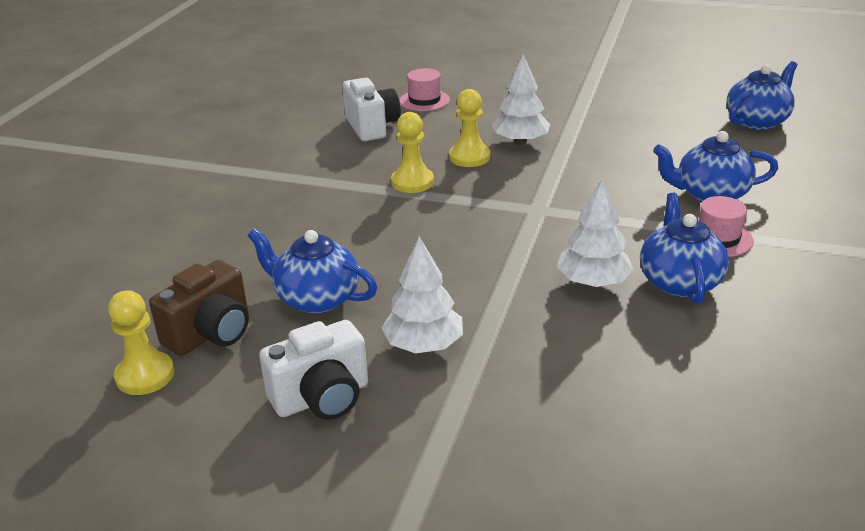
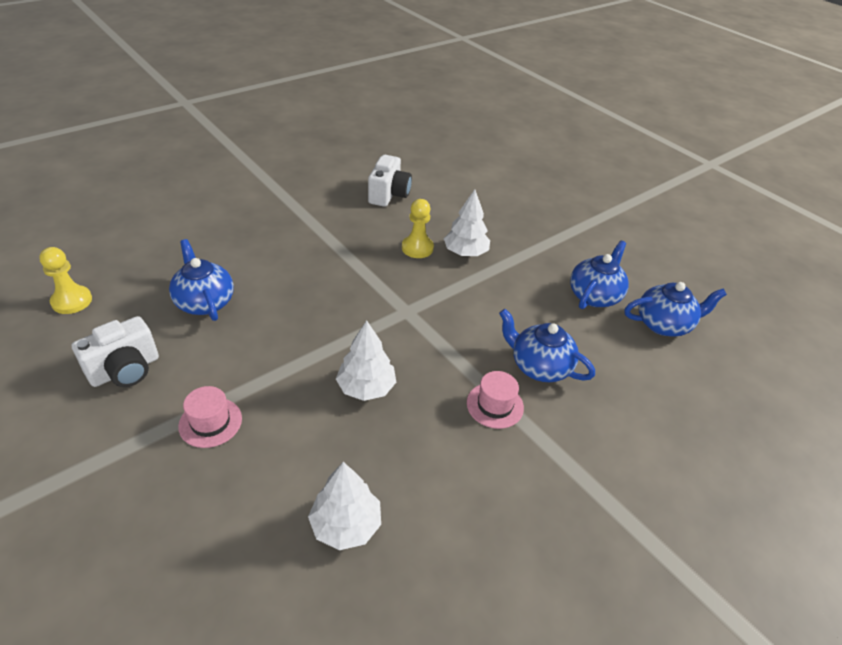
camera: 30 degrees right, 10 degrees up
(211, 333) = (130, 293): brown camera -> none
(322, 398) = (125, 370): white camera -> white camera turned 45 degrees counterclockwise
(412, 182) = (359, 249): yellow pawn -> none
(424, 100) = (446, 189): pink hat -> pink hat (210, 422)
(424, 345) = (216, 370): white tree -> white tree (346, 525)
(679, 282) = (421, 422): blue teapot -> blue teapot (594, 295)

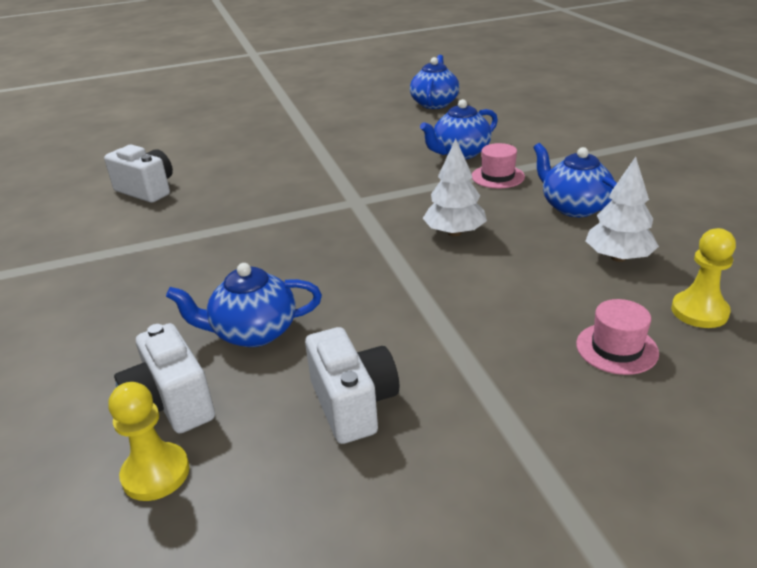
camera: 65 degrees left, 10 degrees down
(130, 288) = (171, 404): none -> white camera
(210, 422) = (472, 332): pink hat -> pink hat (616, 348)
(417, 248) = (260, 185): yellow pawn -> yellow pawn (699, 311)
(465, 252) = (287, 163): white tree -> none
(594, 295) = (387, 120): blue teapot -> blue teapot (574, 207)

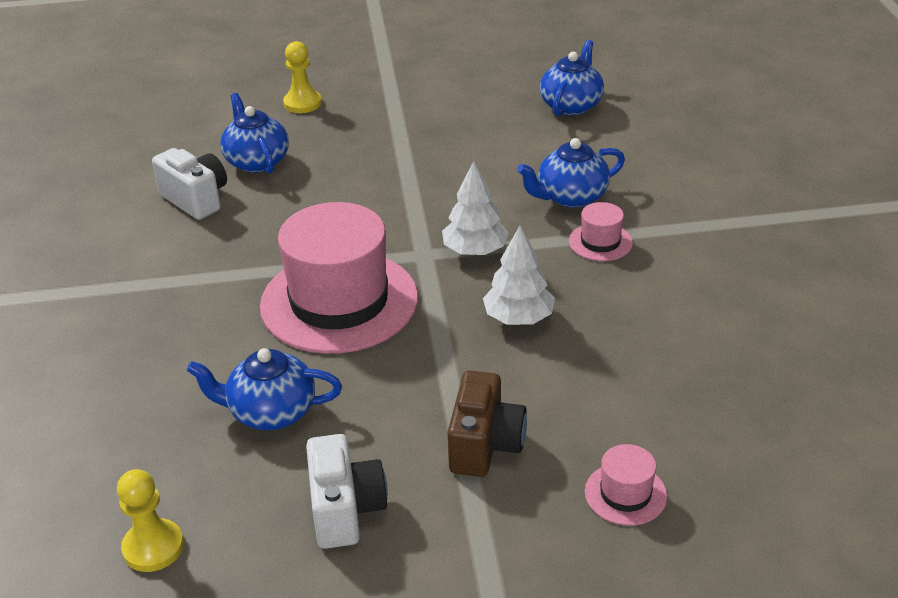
camera: 10 degrees right, 5 degrees up
(171, 404) = (178, 480): white camera -> none
(293, 242) = (339, 301): none -> pink hat
(467, 329) = (485, 445): none -> brown camera
(574, 207) = (668, 303): blue teapot -> blue teapot (257, 161)
(618, 257) = (684, 382): white tree -> white tree (475, 251)
(699, 311) = (734, 465): yellow pawn -> yellow pawn (302, 103)

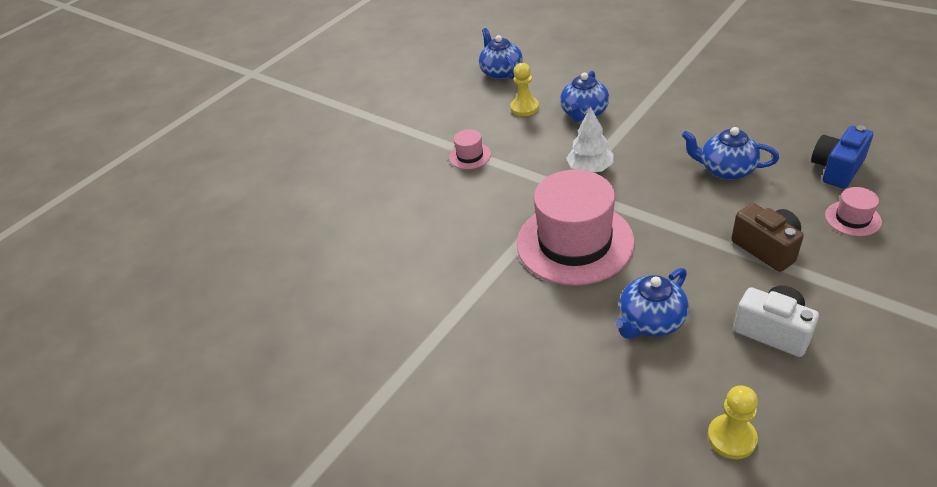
camera: 40 degrees left, 5 degrees up
(196, 199) = (389, 255): white camera -> none
(257, 161) = (385, 209): blue teapot -> blue teapot (726, 170)
(302, 103) = (350, 162): yellow pawn -> yellow pawn (524, 108)
(518, 318) = (669, 183): white tree -> none
(600, 242) = (636, 123): pink hat -> pink hat (470, 156)
(714, 439) = (836, 169): none -> blue camera

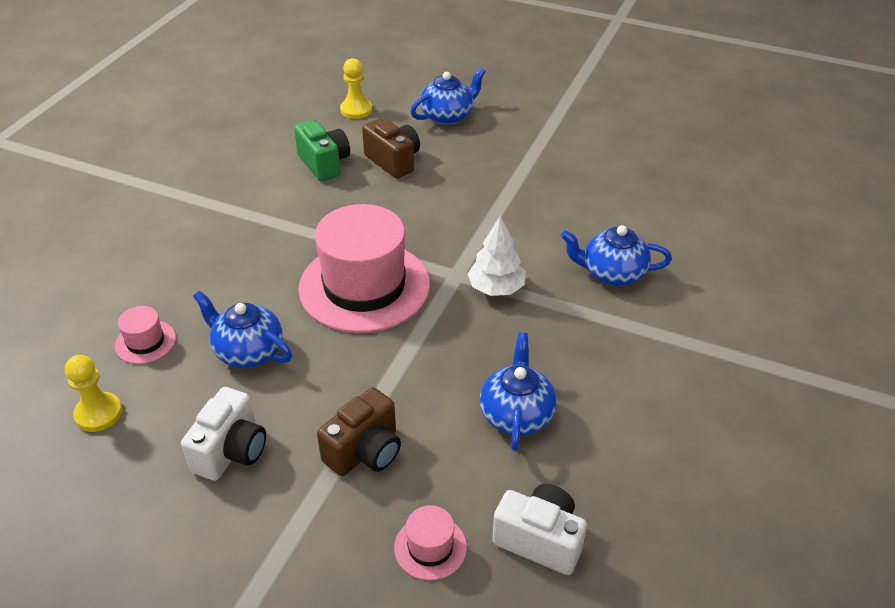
camera: 70 degrees right, 0 degrees up
(384, 265) = (324, 164): none -> green camera
(400, 217) = (393, 161): none -> brown camera
(470, 156) = (502, 191): pink hat -> pink hat (145, 342)
(501, 72) = (685, 192): blue teapot -> blue teapot (448, 116)
(524, 108) = (610, 221): yellow pawn -> yellow pawn (356, 110)
(836, 169) = (540, 540): blue camera -> white camera

